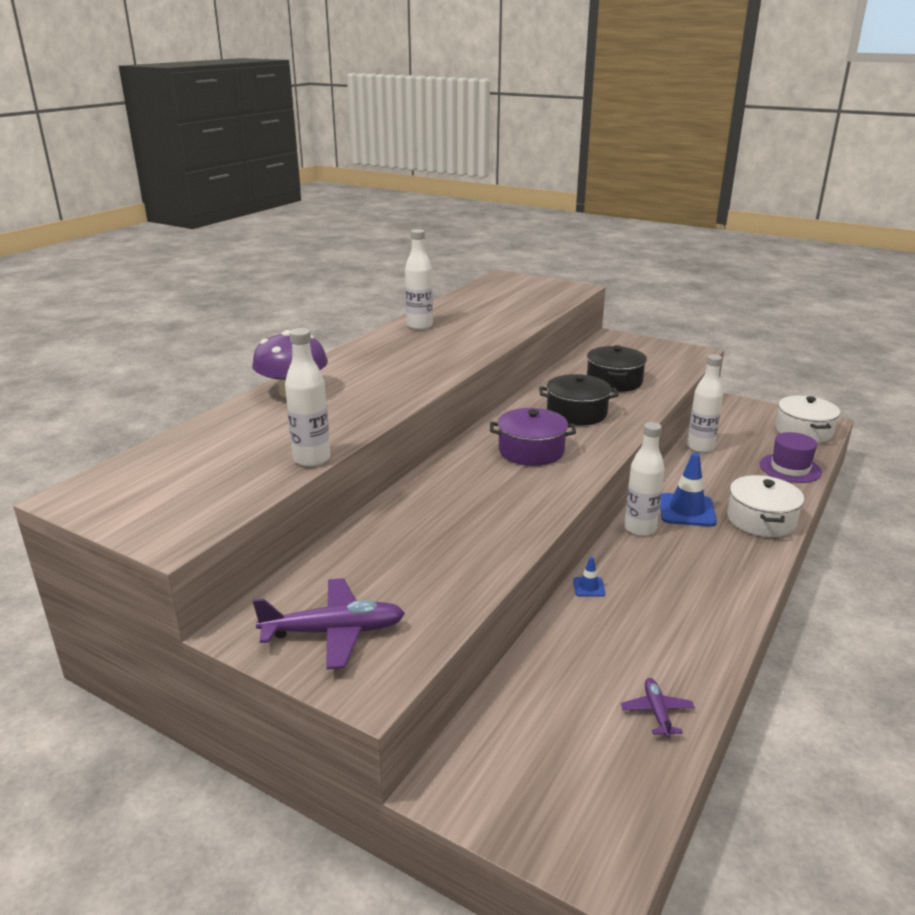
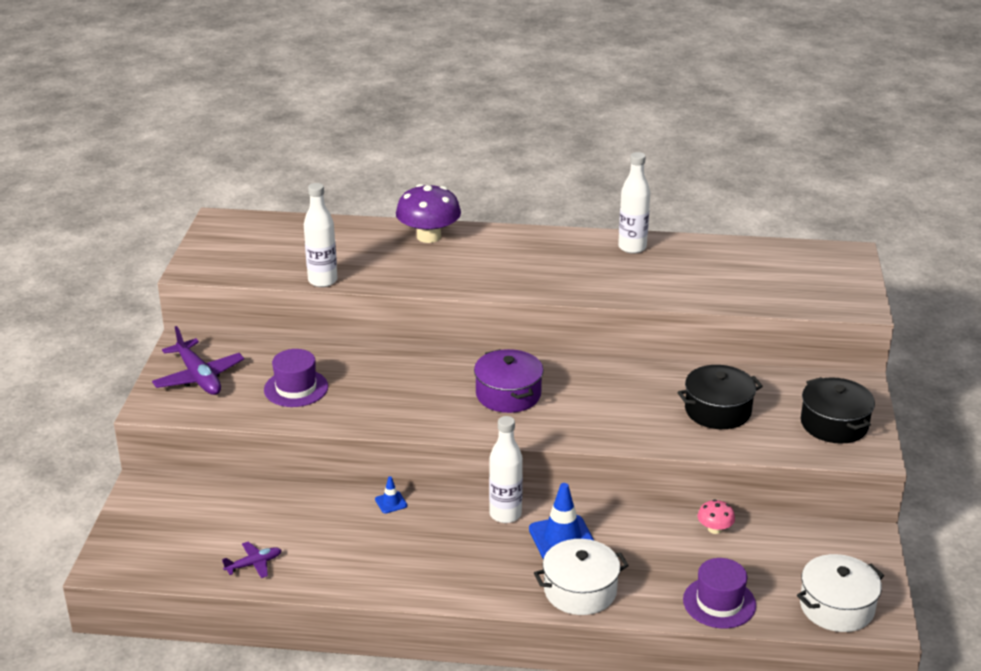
camera: 65 degrees right, 5 degrees up
(424, 562) = (296, 388): none -> purple hat
(576, 413) = (612, 402): black pot -> black pot (834, 424)
(700, 447) = (714, 529): white bottle -> pink mushroom

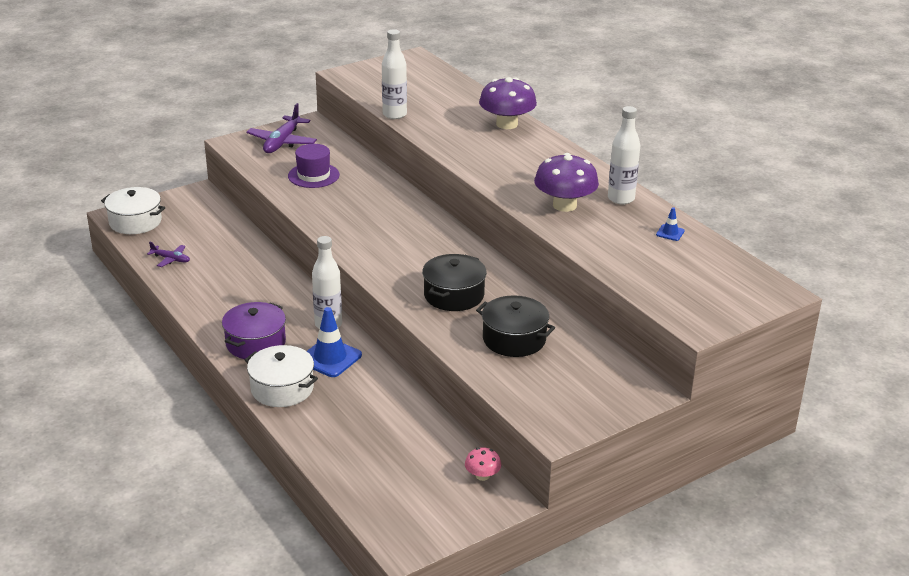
camera: 50 degrees right, 0 degrees up
(391, 502) = (287, 277): blue traffic cone -> blue traffic cone (670, 233)
(508, 394) = (412, 248): purple pot -> purple pot (255, 343)
(609, 276) = (564, 205): none -> purple mushroom
(714, 529) = (423, 419): pink mushroom -> pink mushroom (482, 476)
(719, 602) = (338, 455): purple hat -> none
(834, 424) = (573, 399): black pot -> black pot (454, 295)
(836, 607) = (398, 515): white pot -> white pot (135, 222)

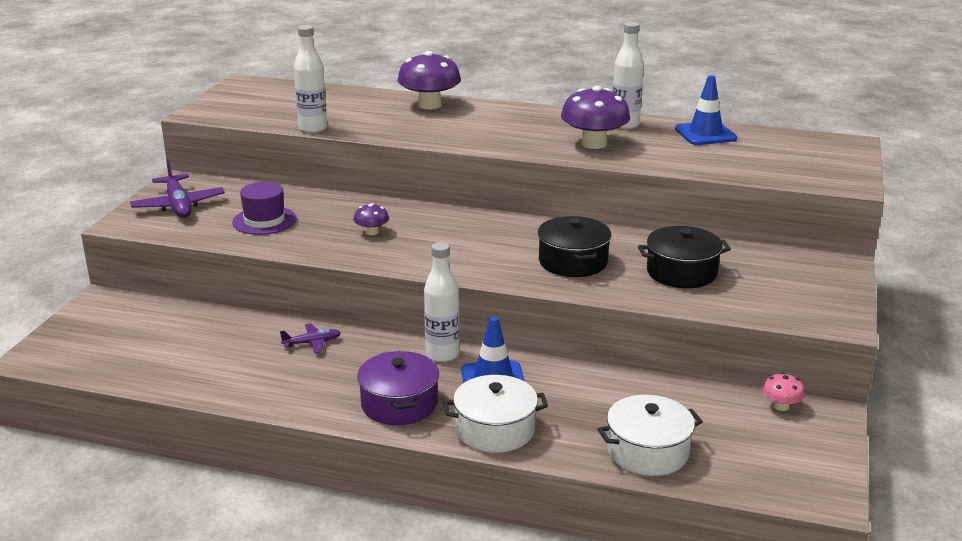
camera: 40 degrees left, 5 degrees down
(135, 222) = (67, 355): white pot -> white pot (647, 451)
(171, 259) = (173, 372): purple plane -> purple plane (312, 343)
(363, 213) = (372, 232): none -> purple mushroom
(670, 233) = (705, 134): blue traffic cone -> blue traffic cone, size x2.06

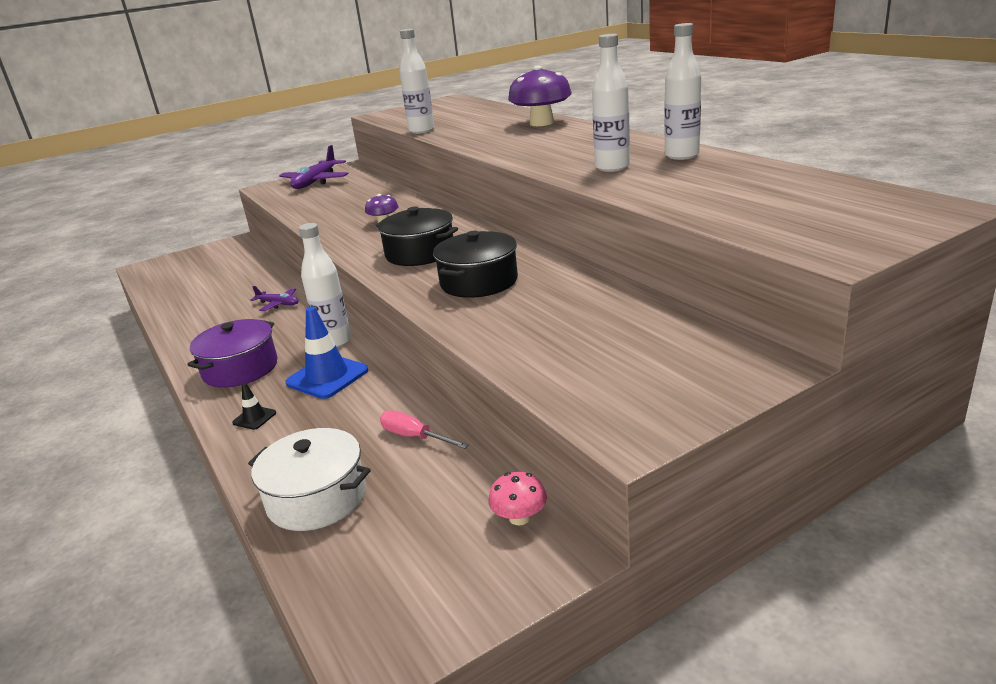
camera: 45 degrees right, 0 degrees up
(264, 221) = (339, 200): purple hat -> none
(495, 429) = (254, 418): white pot -> black traffic cone
(594, 144) = (612, 167): purple mushroom -> white bottle
(640, 392) = (414, 437): none -> pink screwdriver
(681, 272) = (558, 319): black pot -> black pot (420, 253)
(705, 134) = (755, 174): blue traffic cone -> none

